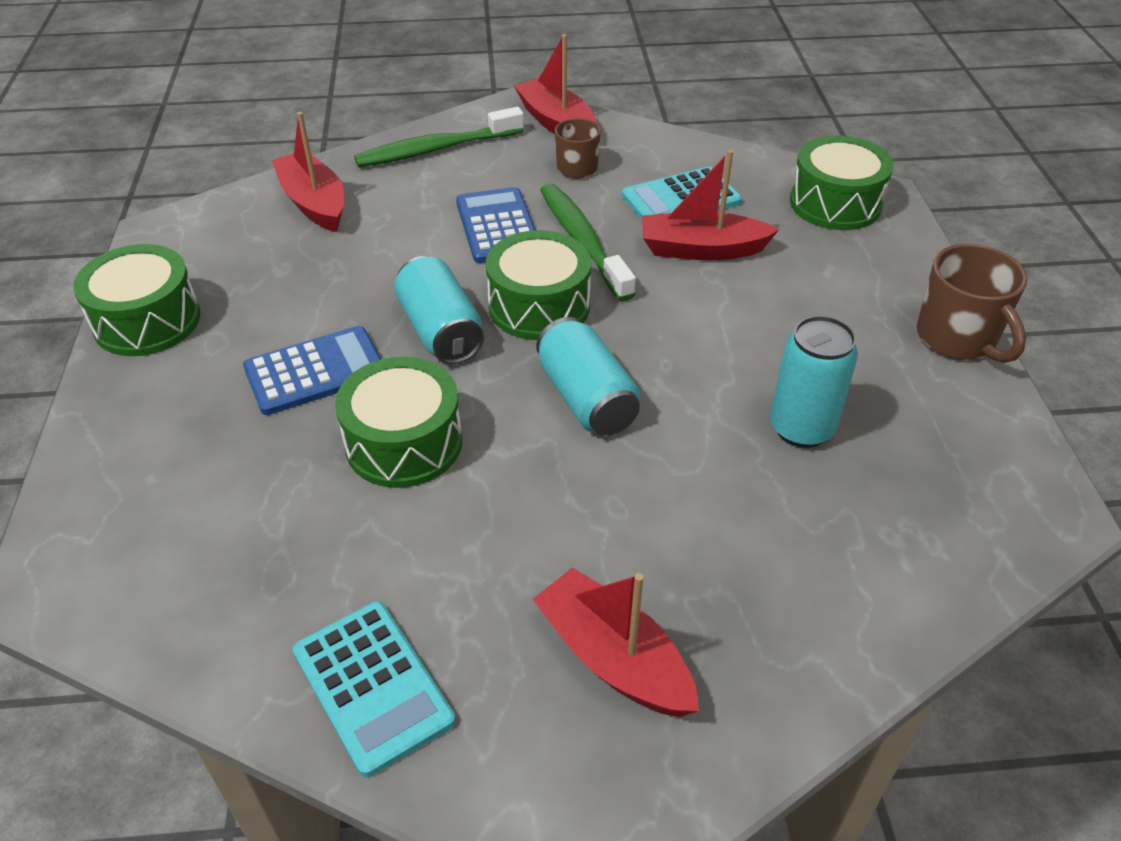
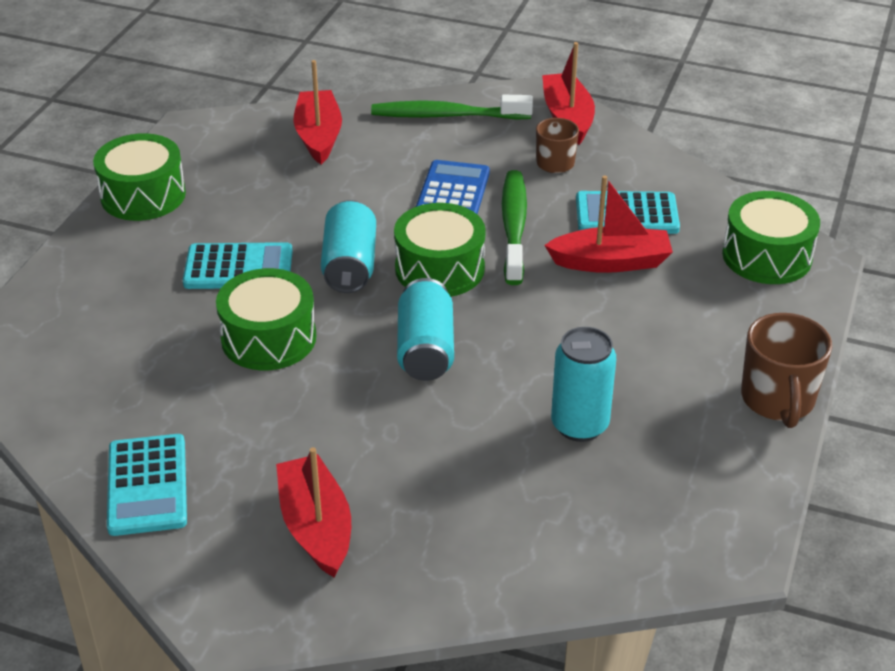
camera: 25 degrees right, 5 degrees down
(315, 371) = (238, 268): blue calculator -> turquoise calculator
(701, 249) = (611, 262): red boat -> red boat turned 150 degrees clockwise

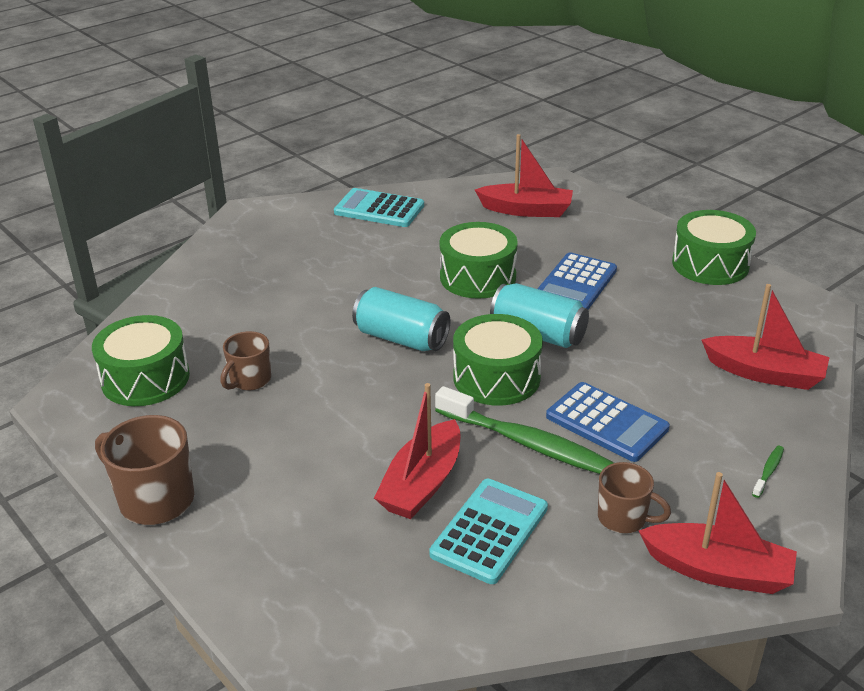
camera: 120 degrees right, 5 degrees down
(238, 268) = (575, 284): turquoise calculator -> blue calculator
(316, 527) = (284, 252): red boat -> red boat (526, 210)
(446, 115) = (768, 471): green toothbrush -> green toothbrush, size x0.40
(579, 425) = (249, 380): turquoise can -> brown mug
(767, 256) = (334, 608): green drum -> green drum (145, 378)

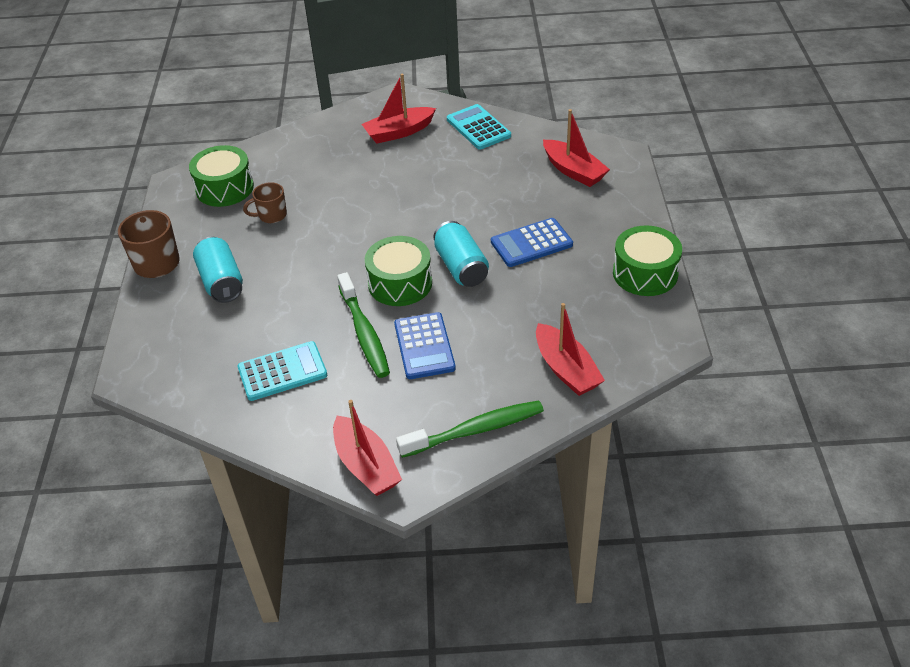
camera: 40 degrees right, 10 degrees up
(401, 338) = (379, 229): turquoise can -> turquoise can (221, 282)
(422, 483) = (283, 325): red boat -> red boat (399, 132)
(478, 277) = (476, 208): green drum -> none
(623, 518) = (357, 407): brown mug -> none
(768, 471) = (475, 430): green toothbrush -> green toothbrush, size x2.48

